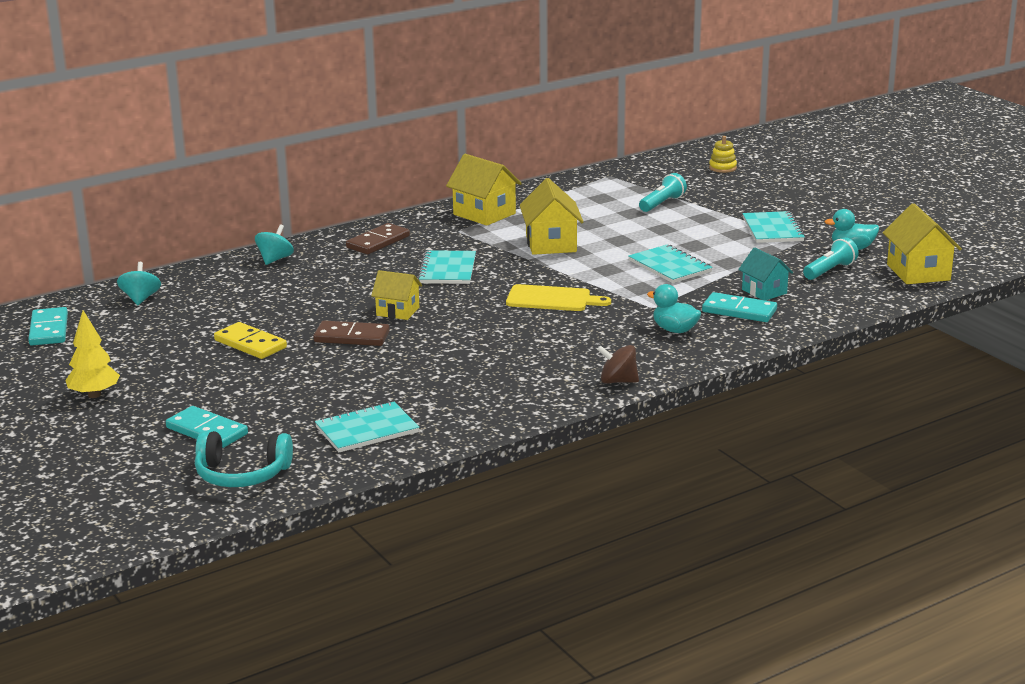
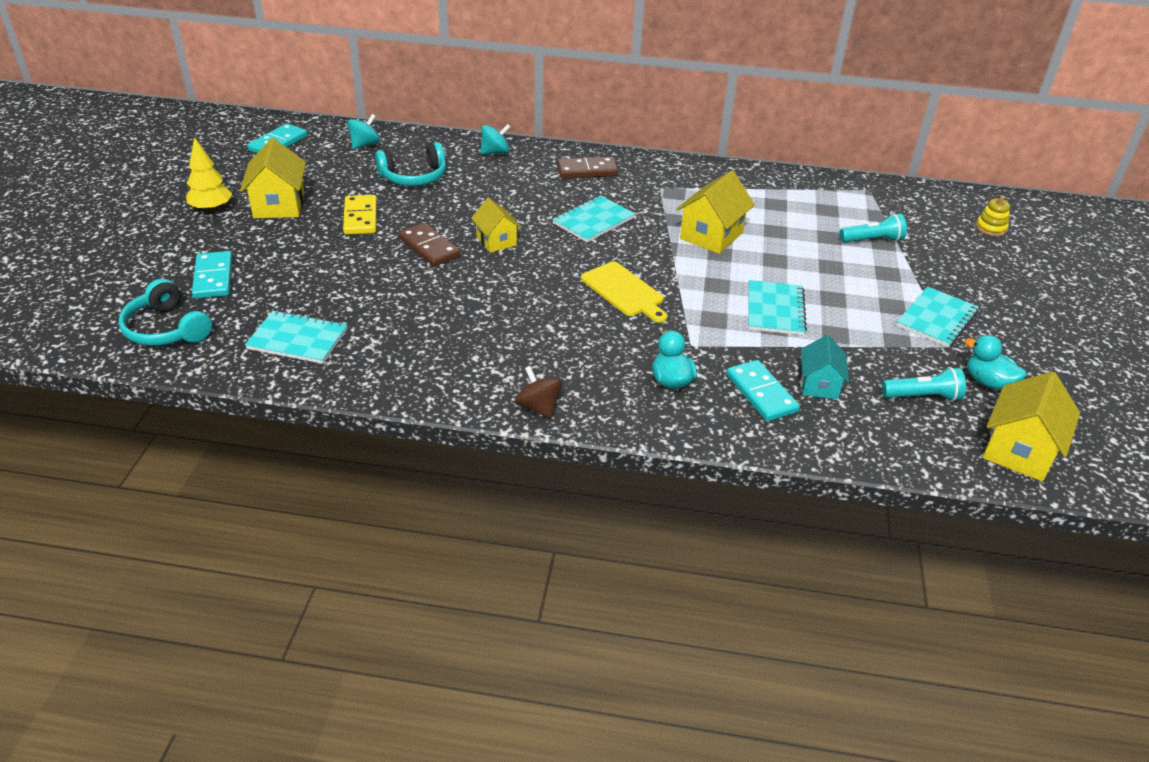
camera: 40 degrees right, 15 degrees up
(238, 301) = (414, 177): none -> turquoise headphones
(484, 214) = (705, 181): yellow house -> yellow house (279, 205)

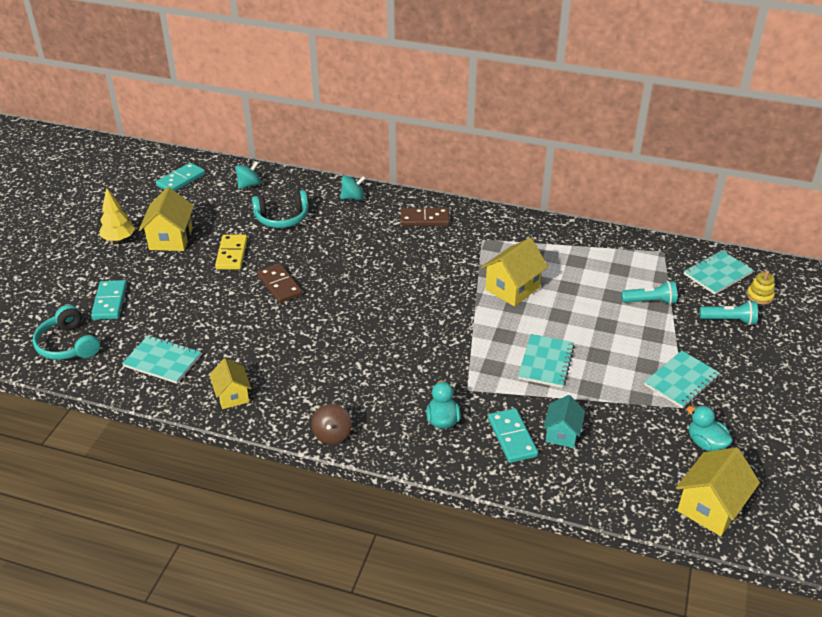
camera: 10 degrees right, 0 degrees up
(496, 241) = (334, 282): yellow house -> yellow house (232, 395)
(538, 407) = (332, 435): brown spinning top -> brown spinning top turned 150 degrees counterclockwise
(593, 221) = (418, 268): turquoise notebook -> turquoise notebook (717, 274)
(624, 291) = (426, 336): yellow cutting board -> none
(923, 396) = (645, 451): turquoise flashlight -> turquoise flashlight (729, 320)

